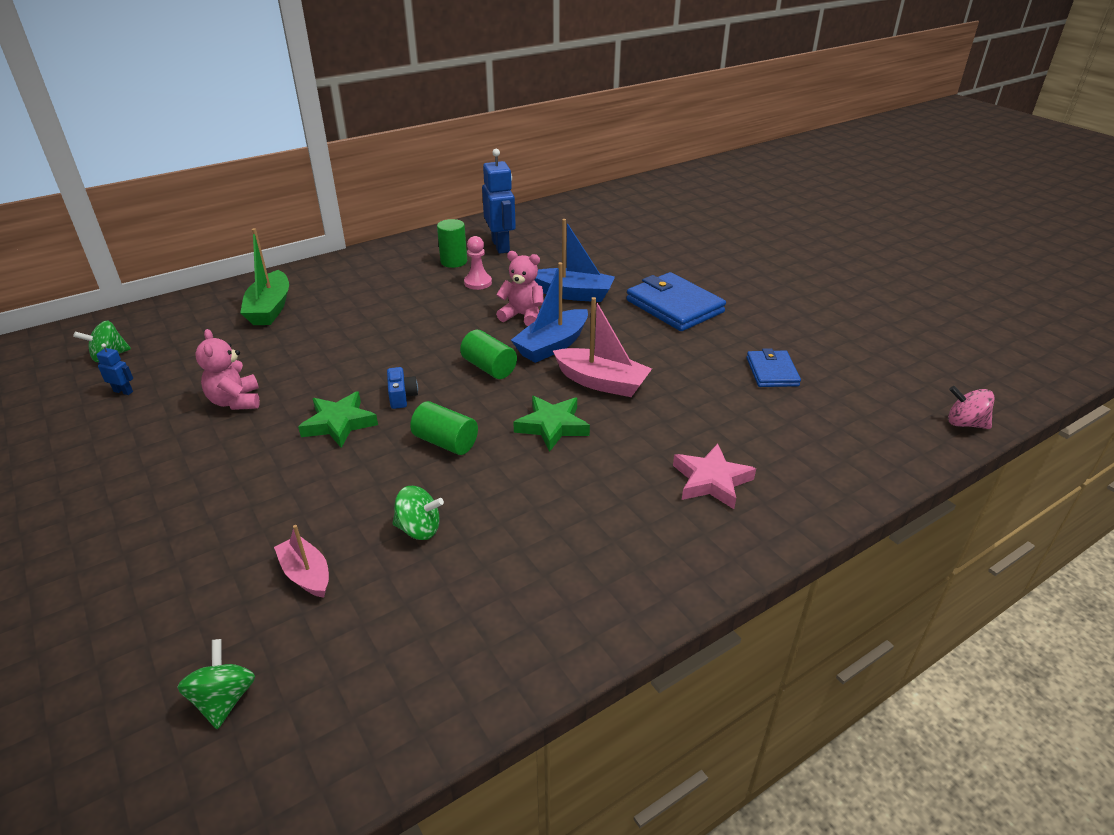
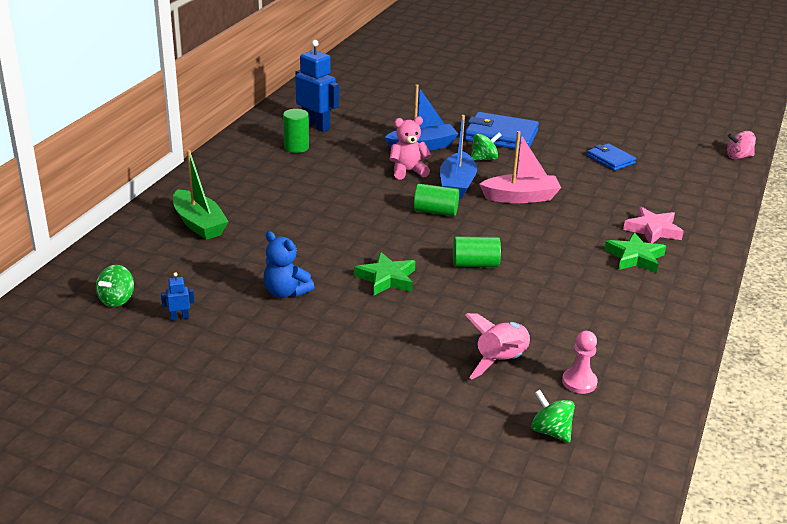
camera: 35 degrees left, 5 degrees down
(235, 401) = (286, 292): pink teddy bear -> blue teddy bear
(306, 574) = (501, 361): pink boat -> pink rocket
(402, 396) = (403, 248): blue camera -> none
(419, 529) = (531, 314): green spinning top -> green spinning top (484, 159)
(478, 283) = (340, 158): pink pawn -> pink pawn (579, 382)
(552, 426) = (527, 232): green star -> green star (635, 257)

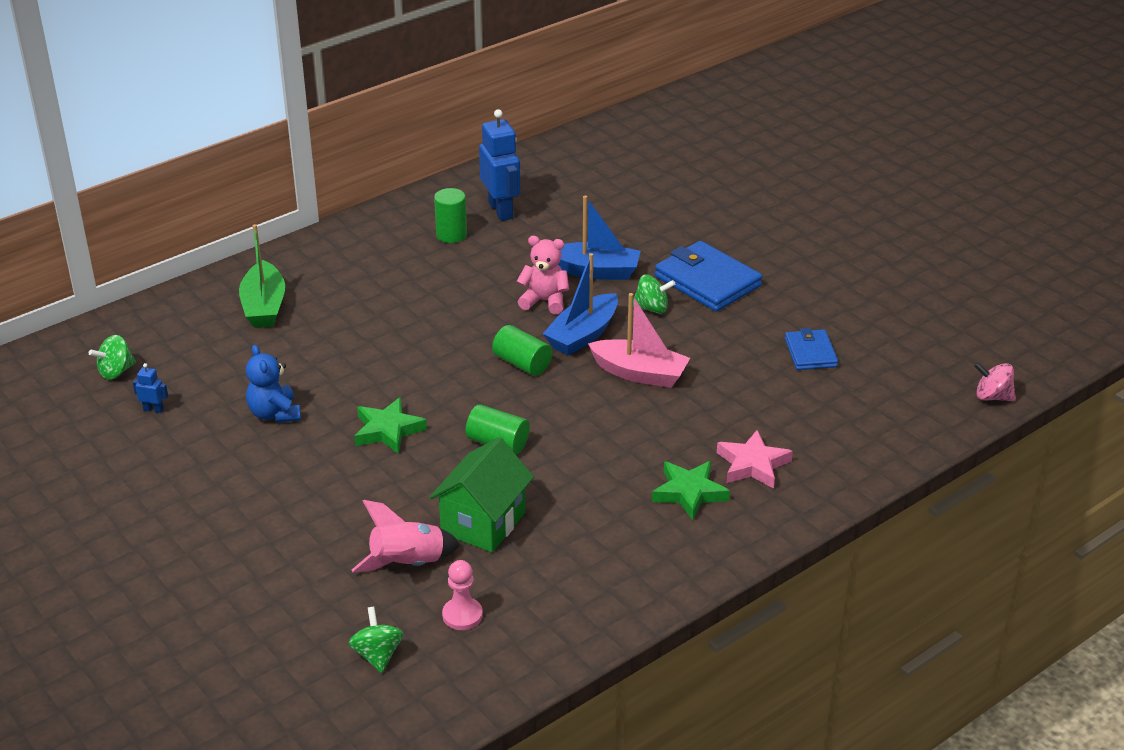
camera: 30 degrees right, 5 degrees up
(523, 317) = (483, 523): none -> green house

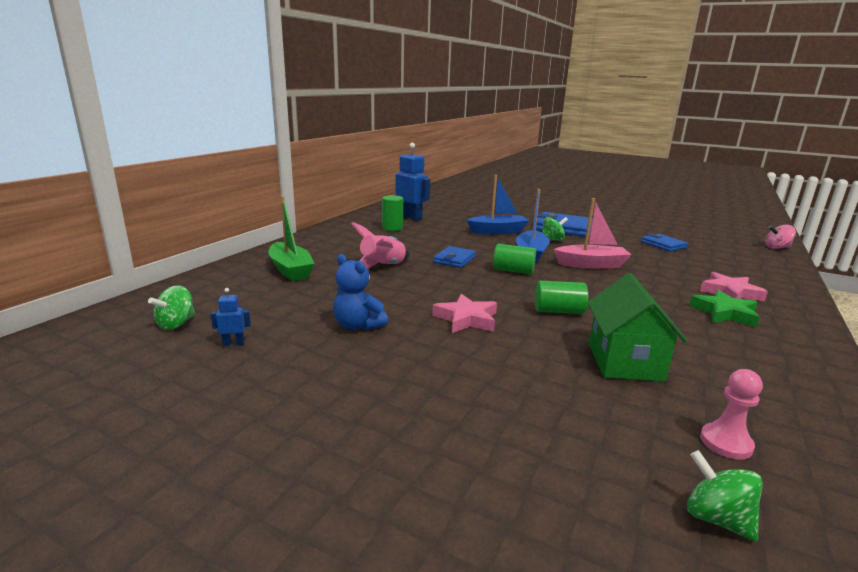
camera: 25 degrees left, 15 degrees down
(388, 430) = (466, 319): green star -> pink star
(407, 564) = (611, 410): pink rocket -> pink rocket (383, 267)
(470, 325) = (454, 259): none -> blue wallet
(544, 301) = (486, 245): pink teddy bear -> none

